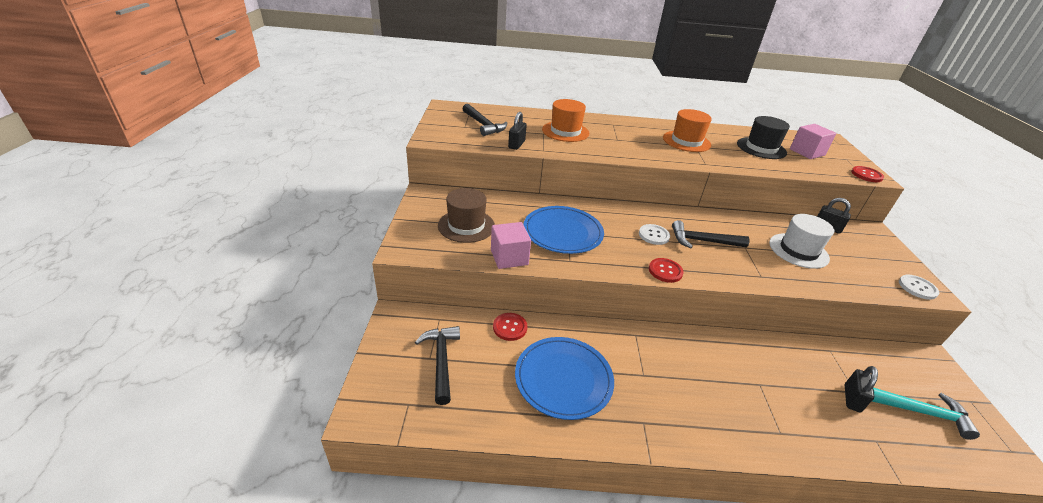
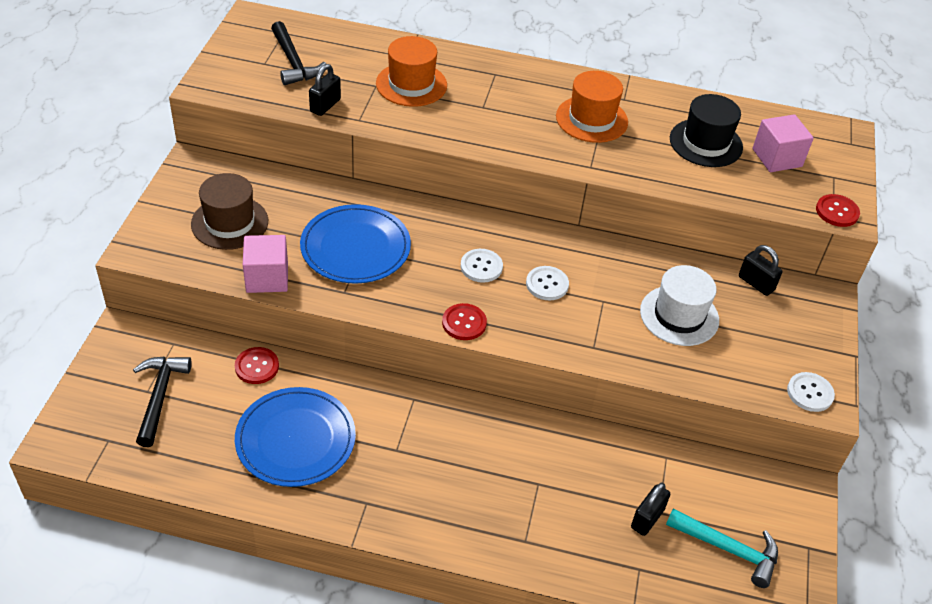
camera: 10 degrees right, 10 degrees up
(703, 241) = (547, 284): black hammer -> white button

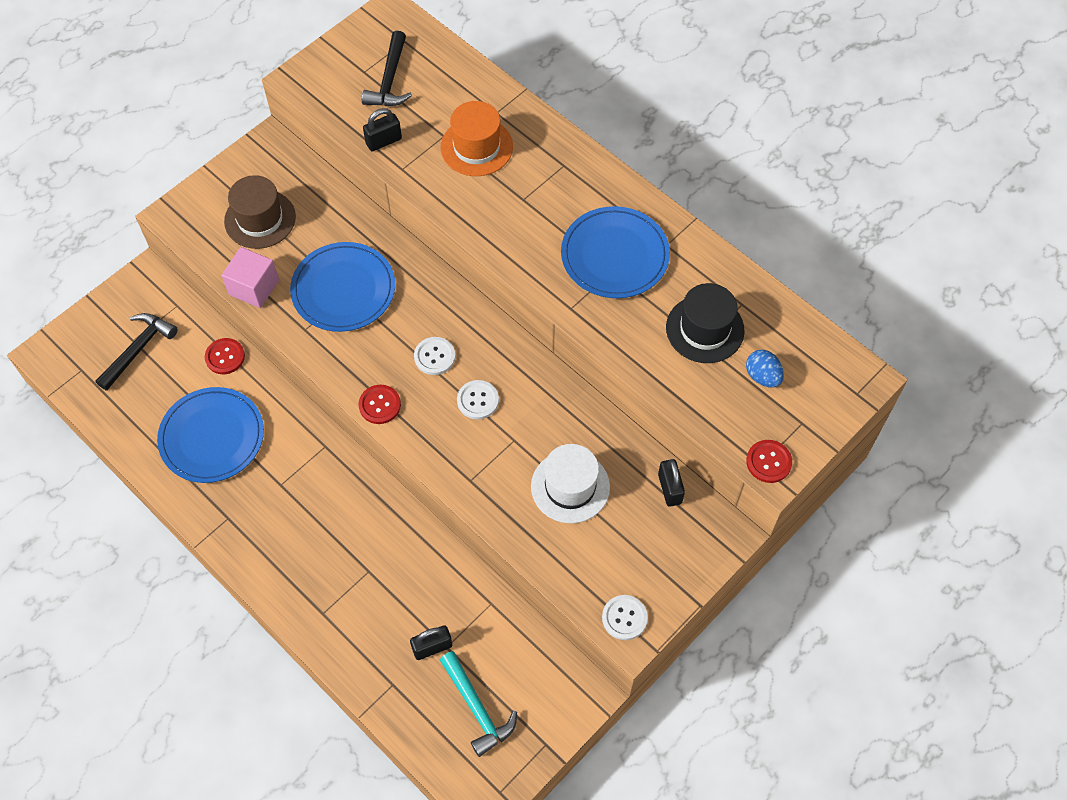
camera: 35 degrees right, 15 degrees up
(591, 119) = (615, 255): orange hat -> blue plate
(777, 158) = (762, 376): pink cube -> blue egg

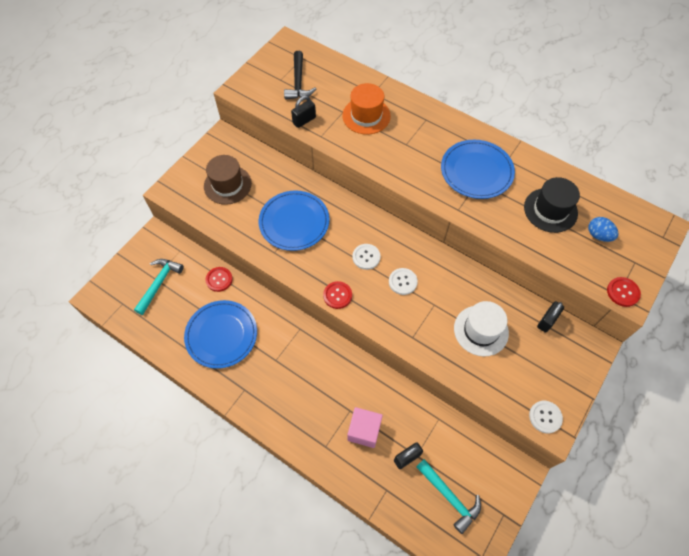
camera: 10 degrees left, 0 degrees up
(138, 349) = (159, 284): black hammer -> turquoise hammer
(254, 287) = (233, 230): pink cube -> pink cube (364, 430)
(670, 489) = (547, 321): black padlock -> black padlock turned 60 degrees clockwise

